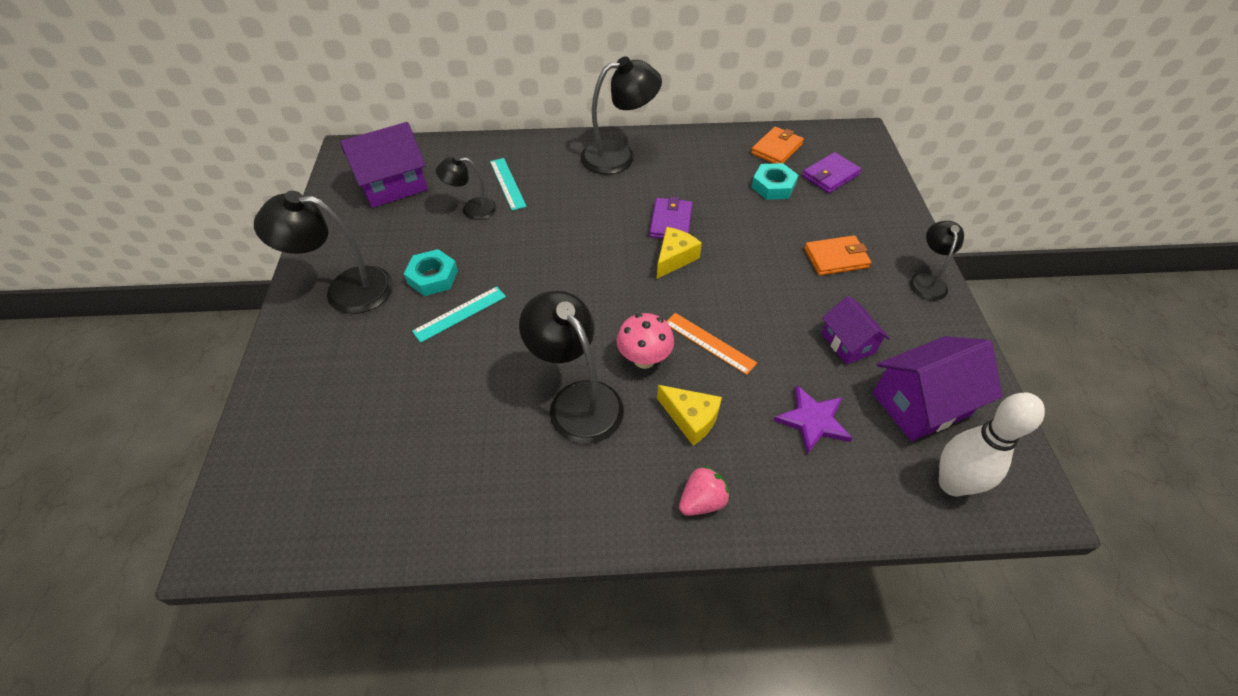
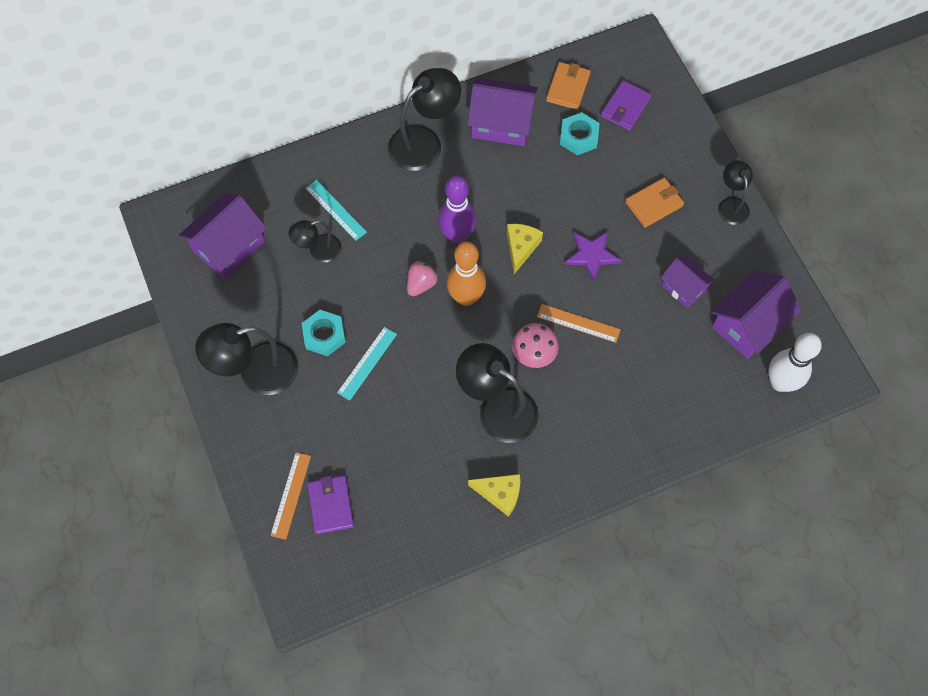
camera: 20 degrees left, 15 degrees up
(297, 416) = (290, 495): none -> orange ruler
(595, 285) = (466, 297): none -> orange bowling pin
(613, 231) = (457, 235): none -> purple bowling pin
(671, 222) = (503, 208): purple wallet -> purple wallet (331, 505)
(691, 418) = (587, 394): yellow cheese -> yellow cheese (500, 494)
(699, 159) = (501, 124): none -> purple house
(702, 501) = (617, 454): pink strawberry -> pink strawberry (421, 284)
(813, 420) = (675, 365): purple star -> purple star (591, 255)

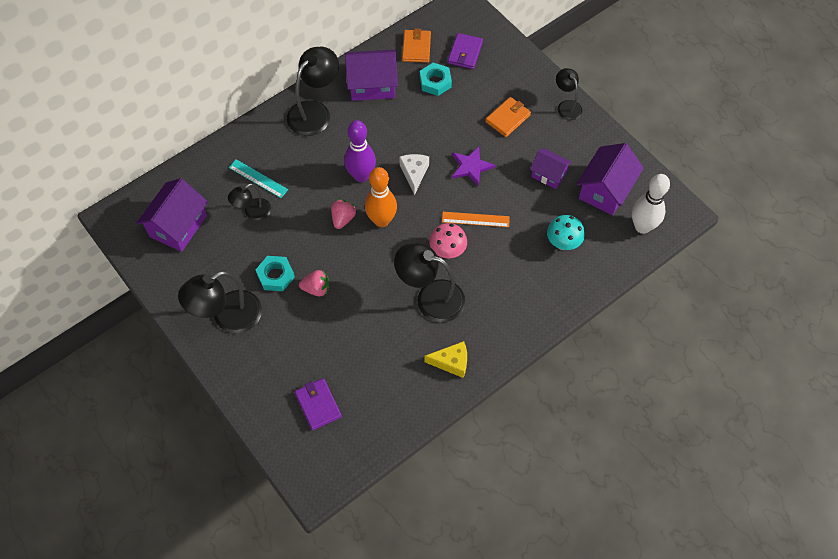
camera: 15 degrees left, 5 degrees down
(290, 495) = (283, 405): orange ruler -> none
(367, 363) = (316, 289): turquoise ruler -> pink strawberry
(521, 248) = (414, 174): yellow cheese -> white cheese
(676, 379) = (563, 243): none -> turquoise mushroom

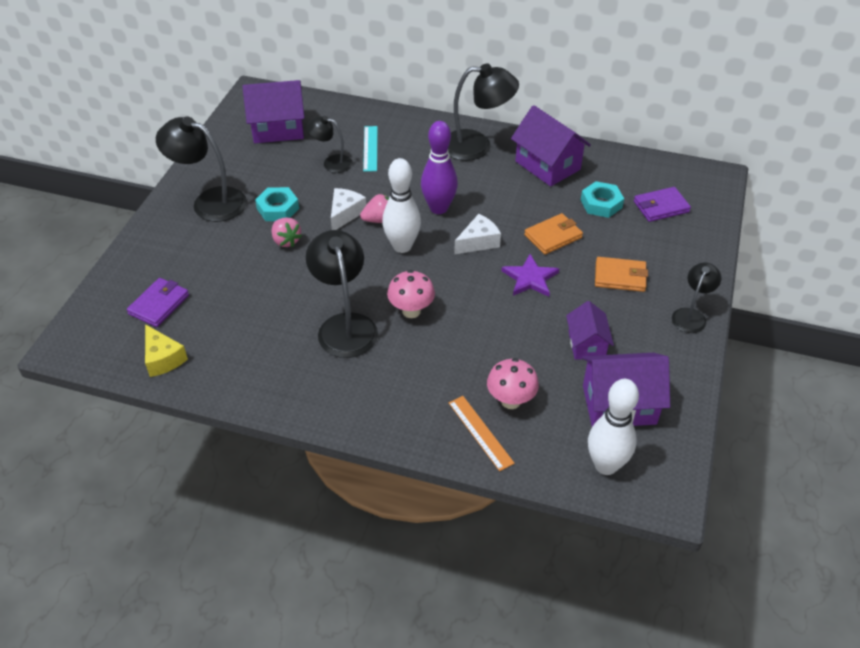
camera: 55 degrees right, 15 degrees down
(318, 236) = (345, 214): none -> white cheese
(381, 220) = (402, 246): orange bowling pin -> white bowling pin
(416, 48) = (625, 172): orange wallet -> orange wallet (553, 236)
(451, 362) = (281, 380): yellow cheese -> yellow cheese (163, 358)
(475, 219) = (470, 313): orange ruler -> orange ruler (480, 432)
(563, 243) = (510, 401): turquoise mushroom -> pink mushroom

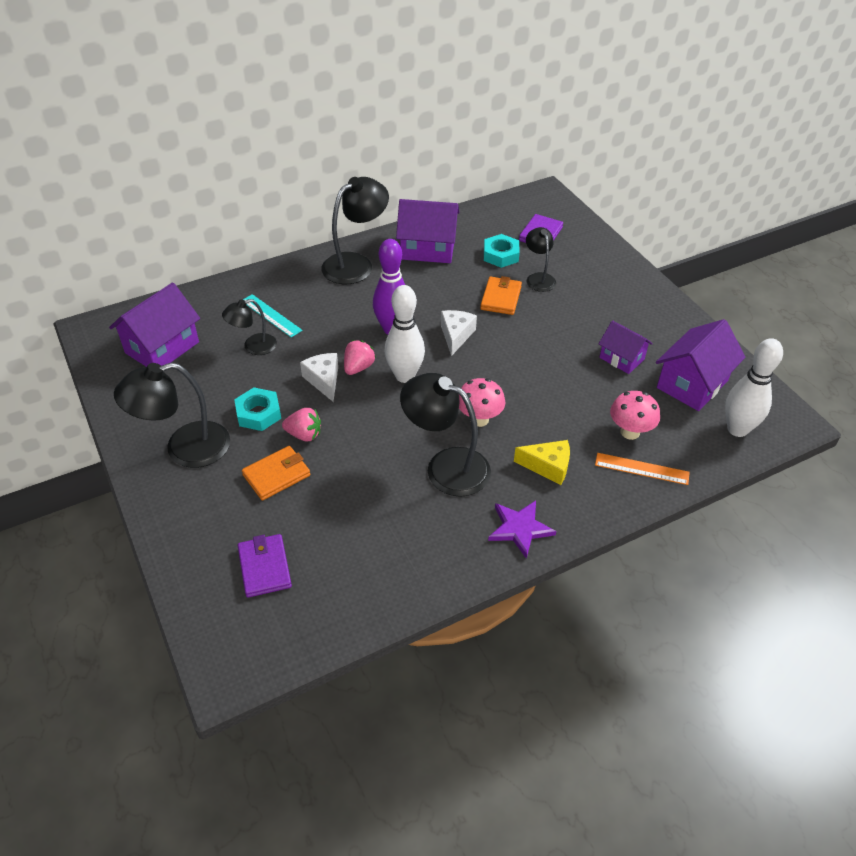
camera: 45 degrees left, 0 degrees up
(163, 358) = (335, 608): yellow cheese -> yellow cheese (548, 466)
(530, 278) = (526, 338): purple star -> purple star (520, 528)
(620, 277) = (580, 298): orange wallet -> orange wallet (276, 475)
(691, 315) = (653, 296): black lamp -> black lamp (538, 278)

